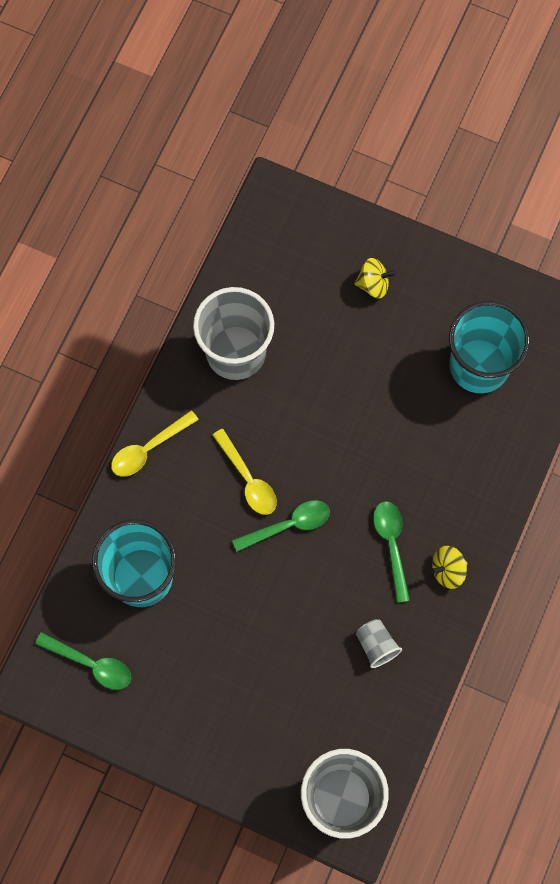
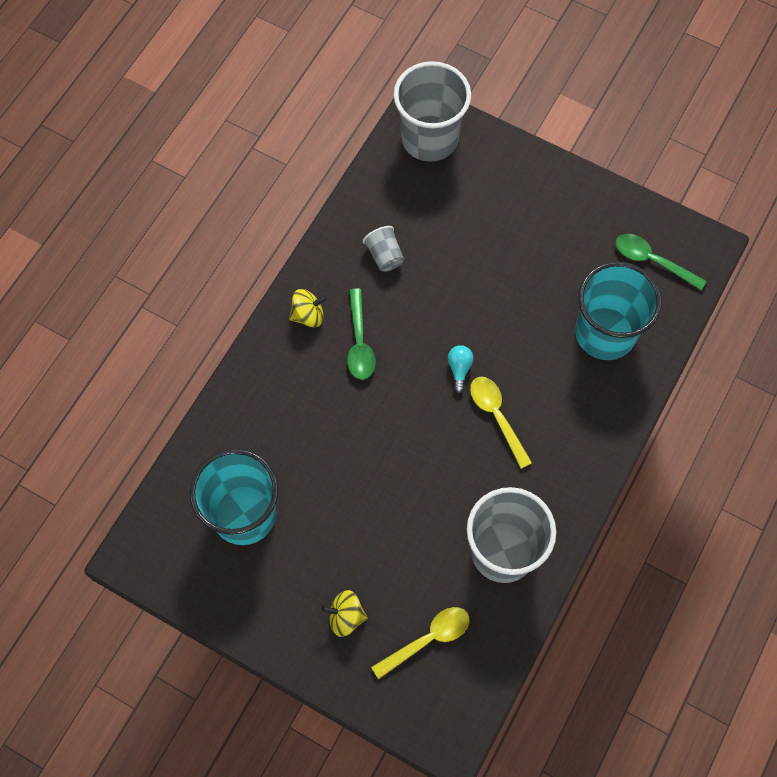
camera: 175 degrees left, 5 degrees down
(149, 449) = (597, 455): yellow spoon -> yellow spoon (427, 639)
(288, 525) = (459, 369): green spoon -> turquoise light bulb

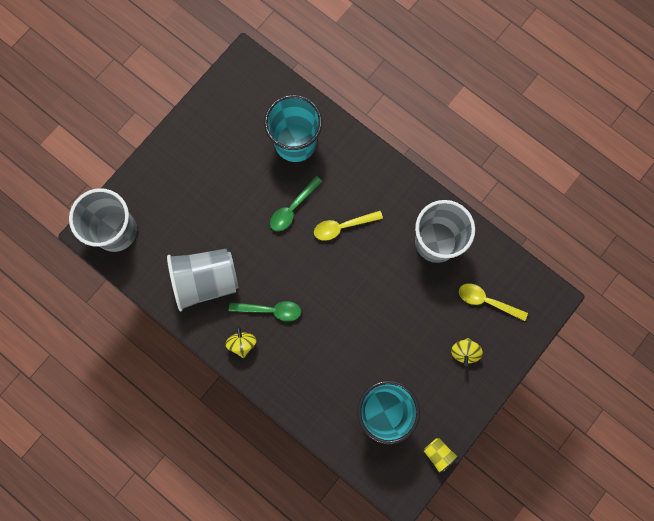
camera: 80 degrees left, 10 degrees up
(193, 600) = (438, 454): none -> yellow cup
(384, 256) = (206, 281): grey cup -> grey cup, size x2.25
(427, 639) = (487, 301): yellow spoon -> yellow spoon turned 45 degrees counterclockwise
(459, 369) = (303, 245): turquoise light bulb -> none
(652, 261) = (248, 98): green spoon -> green spoon (293, 208)

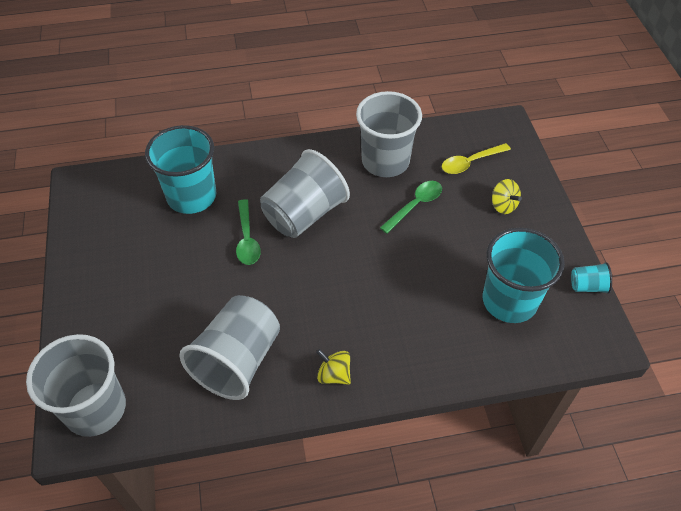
camera: 50 degrees left, 25 degrees down
(270, 310) = (324, 325): green spoon -> green spoon (415, 205)
(343, 226) = (304, 214): yellow spoon -> grey cup
(438, 454) = (587, 286): yellow cup -> turquoise cup

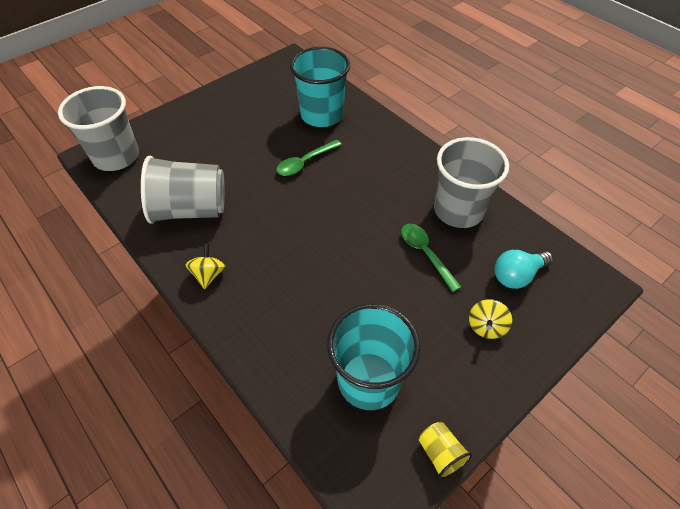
camera: 60 degrees right, 0 degrees up
(304, 214) = (355, 184): grey cup -> none
(415, 205) = (425, 254): green spoon -> green spoon turned 135 degrees counterclockwise
(470, 162) = (517, 275): yellow spoon -> turquoise light bulb
(587, 286) = (440, 454): turquoise cup -> yellow cup

